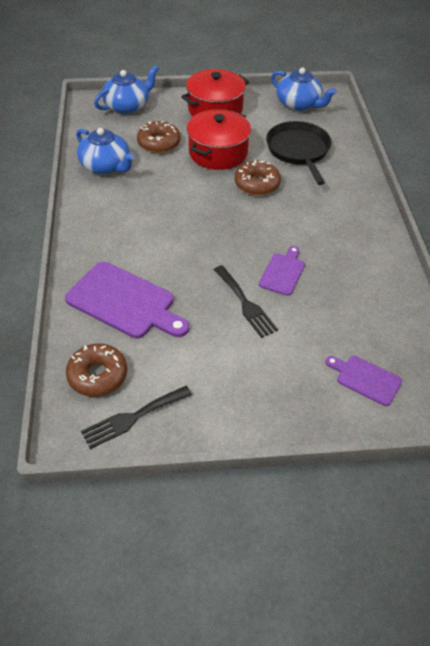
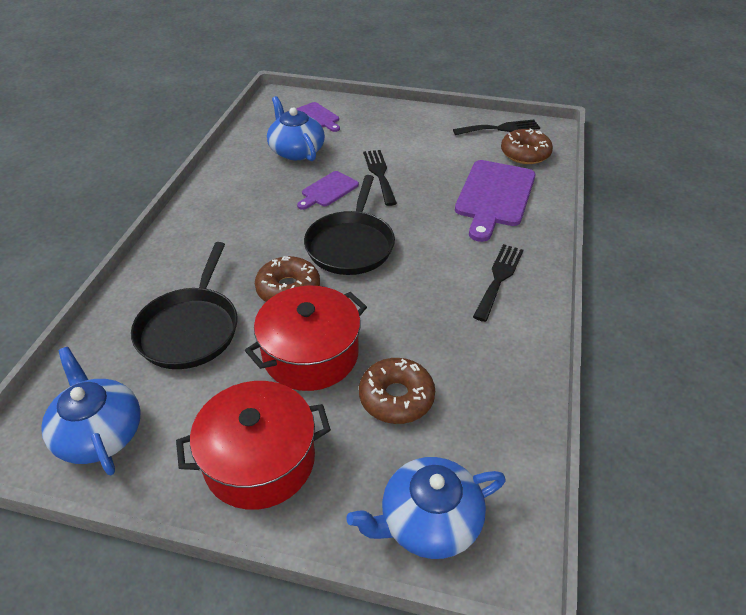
camera: 160 degrees left, 5 degrees down
(106, 166) = (493, 370): blue teapot -> blue teapot (296, 151)
(109, 222) = (499, 278): none -> black fork
(124, 302) = (494, 196): purple cutting board -> purple cutting board turned 120 degrees counterclockwise
(232, 224) = (351, 245): none -> black pan

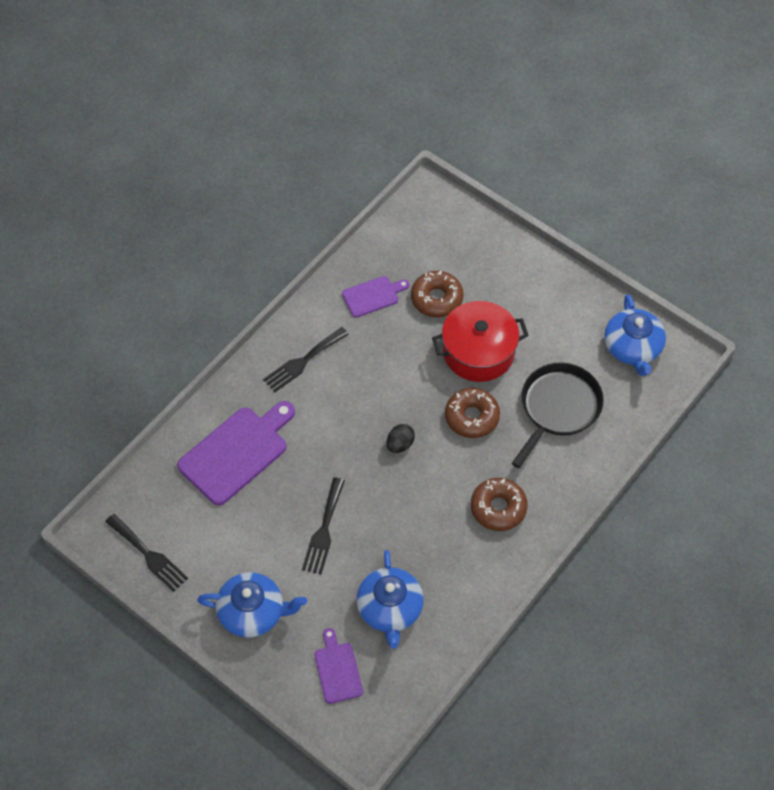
camera: 155 degrees left, 15 degrees up
(259, 460) = (538, 293): red pot -> none
(328, 190) = (386, 526): purple cutting board -> purple cutting board (373, 296)
(351, 245) = (400, 444): black pan -> black egg
(428, 521) = (457, 226): blue teapot -> blue teapot (252, 612)
(500, 128) = (148, 555): black fork -> black fork turned 150 degrees counterclockwise
(525, 154) = (158, 501): brown donut -> brown donut (498, 508)

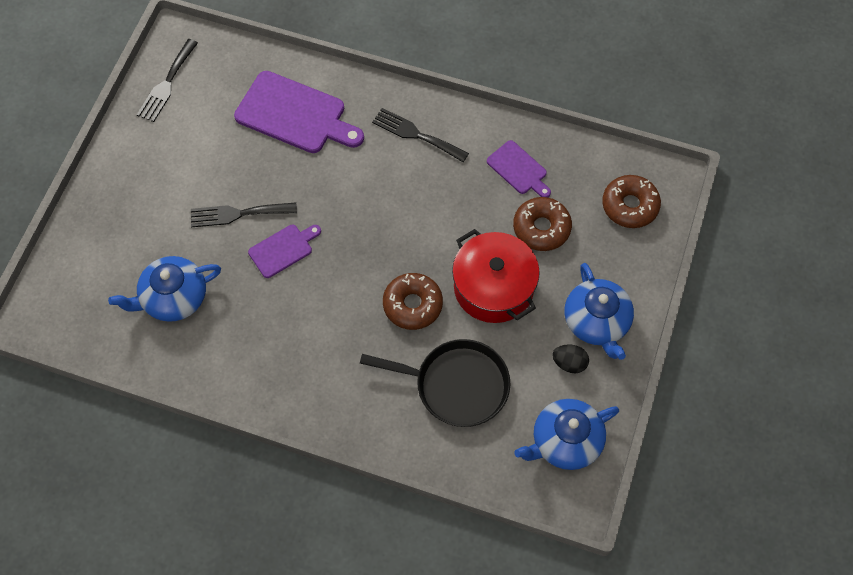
camera: 70 degrees right, 5 degrees up
(252, 612) = (135, 184): blue teapot -> blue teapot (597, 321)
(337, 670) = (98, 273): purple cutting board -> purple cutting board (283, 249)
(400, 444) = (355, 249): black egg -> black egg (569, 363)
(498, 508) = (316, 362): brown donut -> brown donut (630, 206)

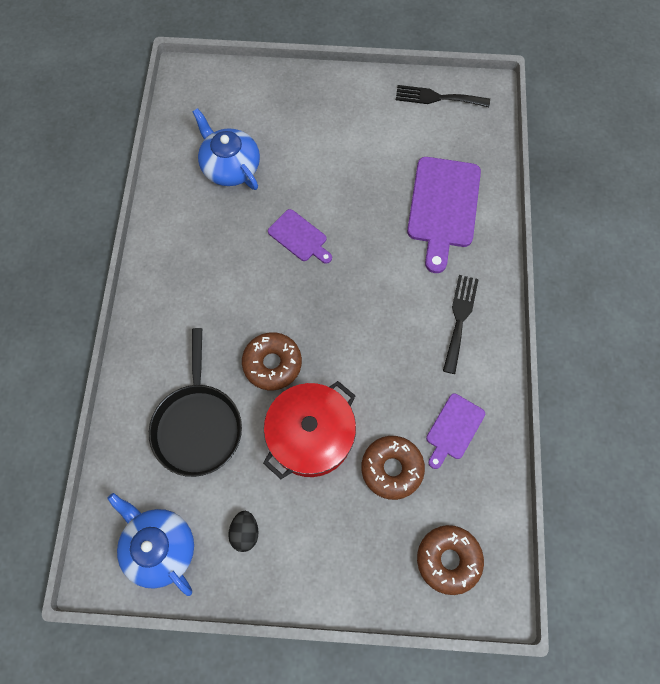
camera: 75 degrees right, 5 degrees up
(238, 214) = (324, 191): black fork -> none
(597, 321) = (299, 551): blue teapot -> none

